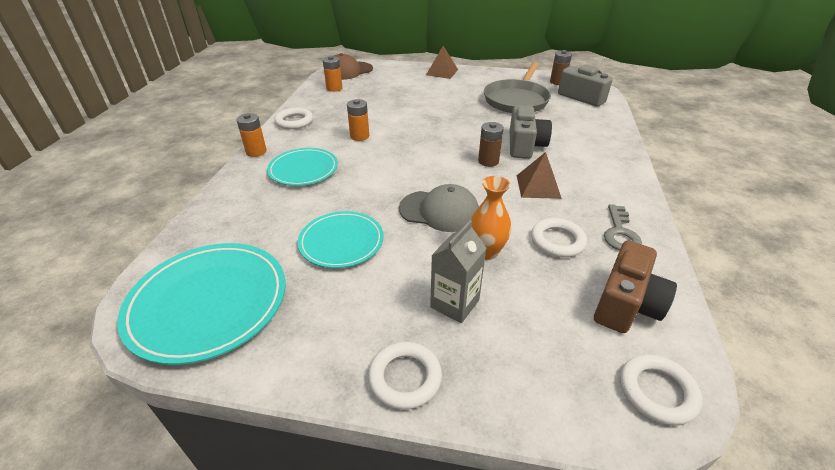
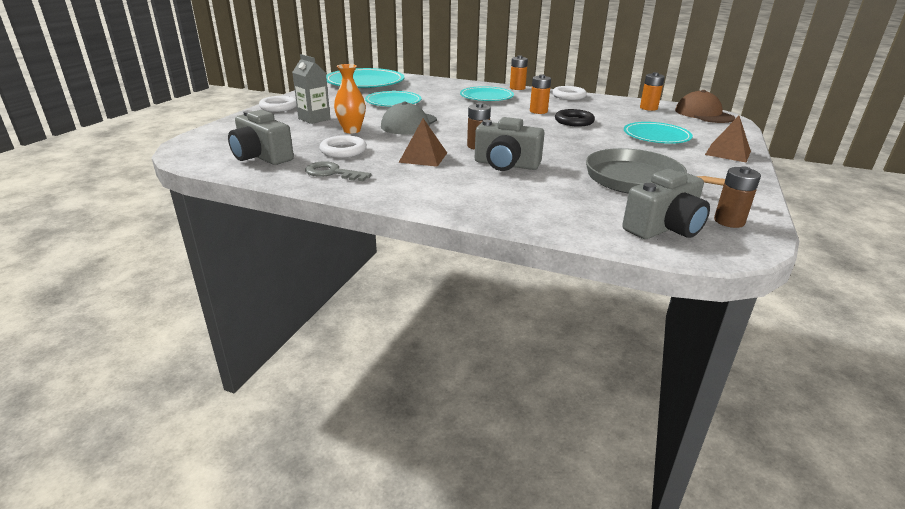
camera: 100 degrees right, 10 degrees down
(389, 119) = (574, 121): none -> black ring
(417, 90) = (656, 136): none -> turquoise plate
(626, 304) = (261, 157): brown camera -> grey camera
(657, 392) = (198, 149): white ring -> none

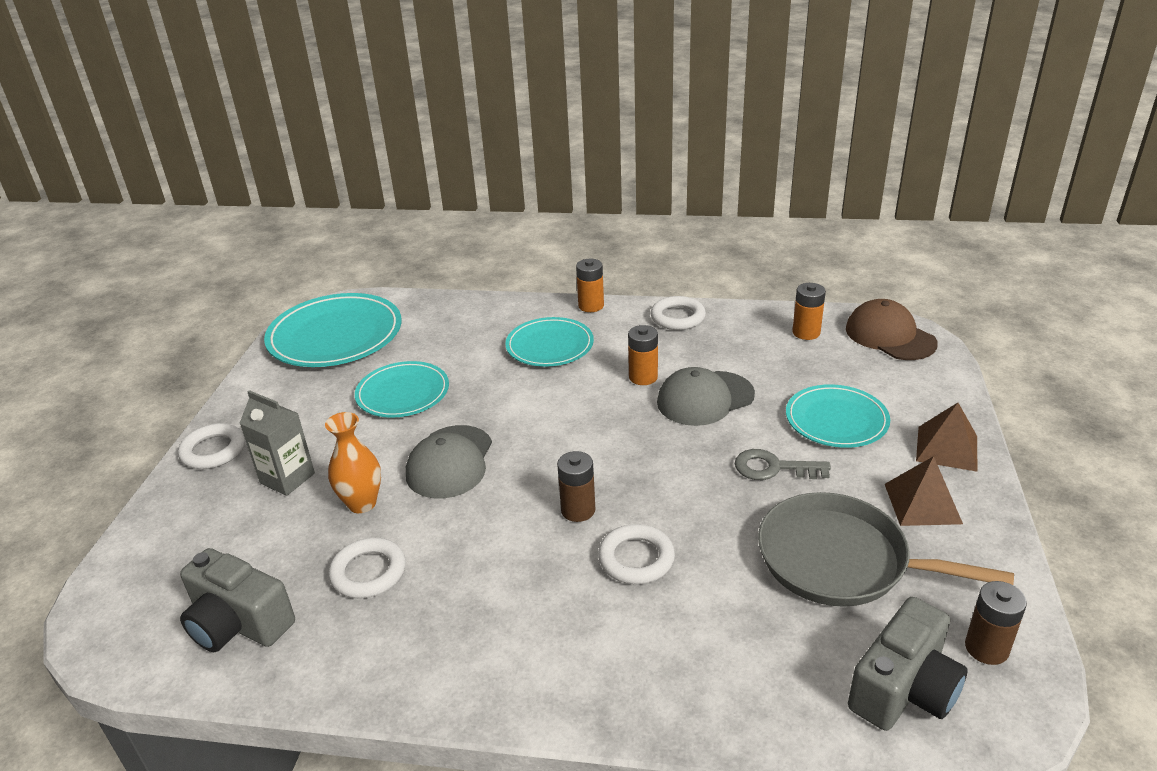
camera: 10 degrees left, 5 degrees up
(332, 173) = (372, 647): grey key -> grey key (773, 468)
(423, 157) = (502, 565): brown pyramid -> brown pyramid (922, 503)
(506, 165) = (636, 559): grey camera -> white ring
(574, 121) = (705, 398): black ring -> grey cap

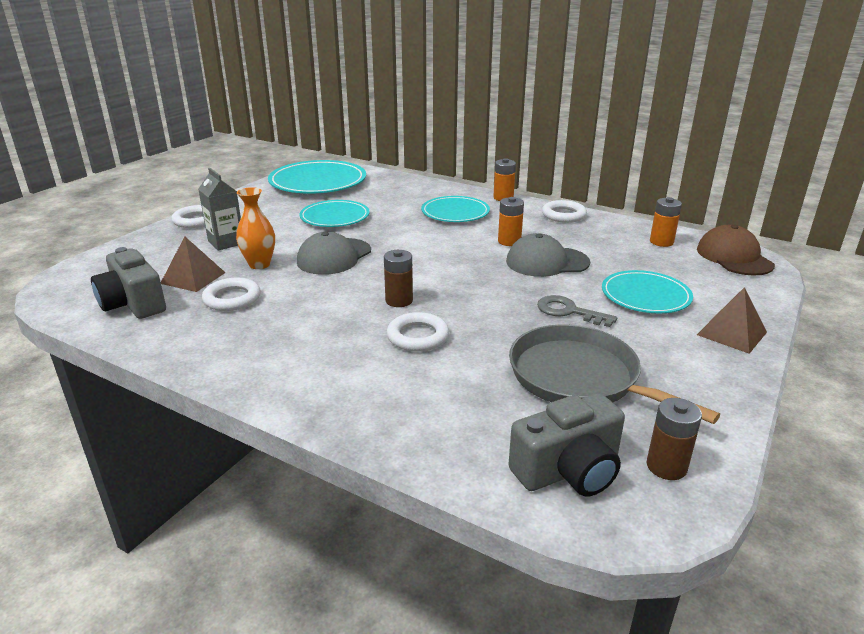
camera: 20 degrees right, 5 degrees down
(922, 503) = (681, 361): brown pyramid -> brown pyramid (193, 278)

